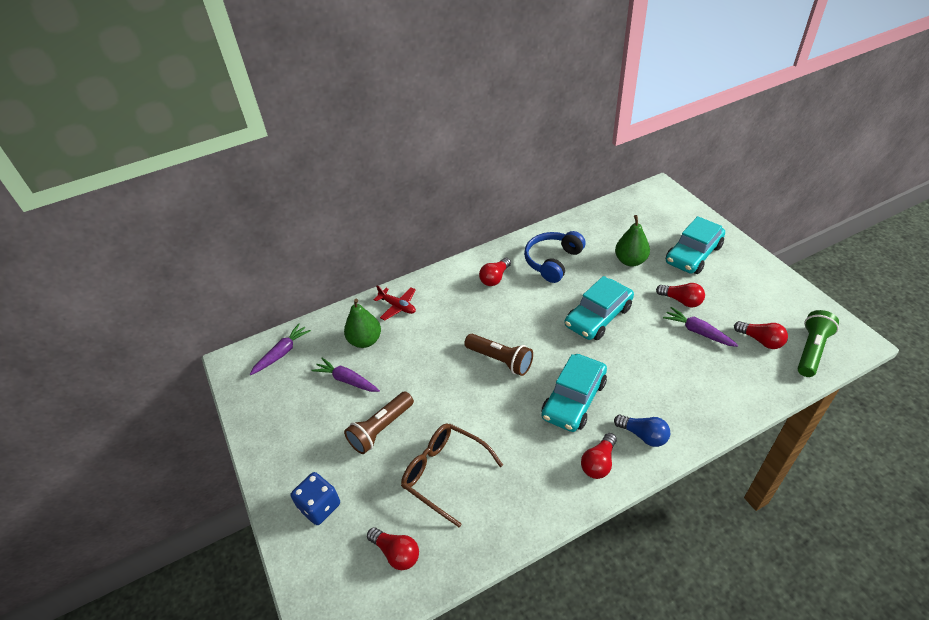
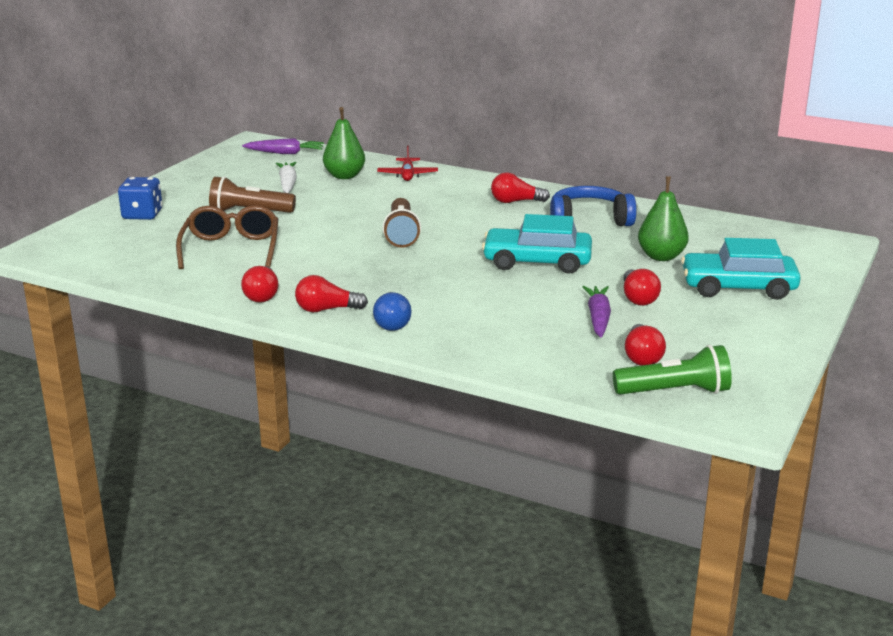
camera: 50 degrees right, 20 degrees down
(347, 380) = (287, 184): purple carrot -> white carrot
(396, 553) = (127, 254): red light bulb -> red light bulb (262, 295)
(574, 399) = (396, 279): turquoise car -> none

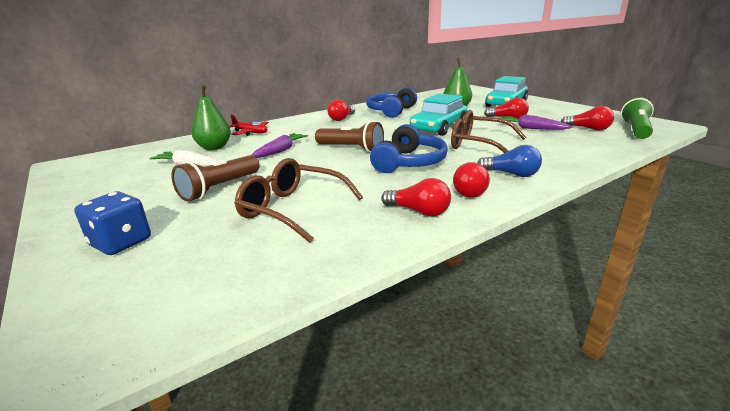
camera: 60 degrees left, 0 degrees up
(285, 153) = (122, 157): purple carrot -> purple carrot (280, 151)
(383, 269) = (409, 162): none -> blue headphones
(483, 295) = (479, 145): none -> brown glasses

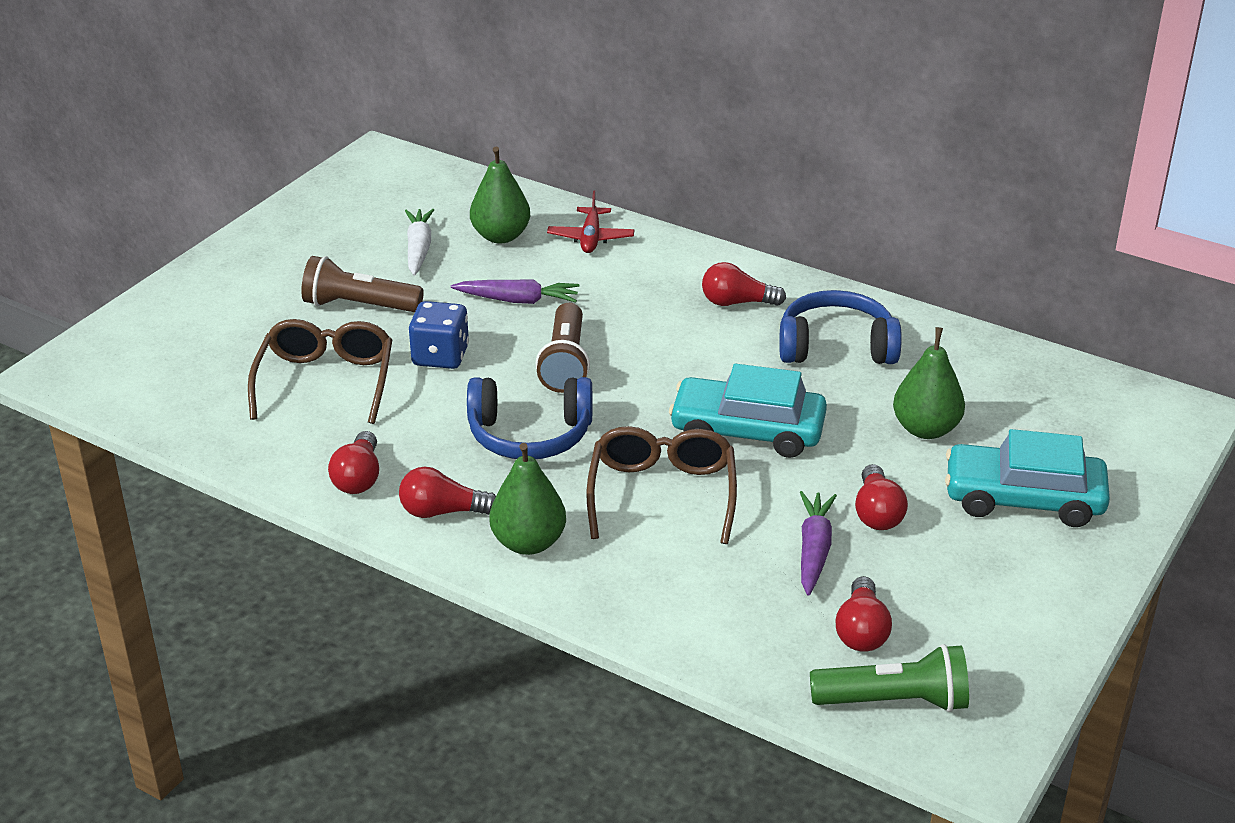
camera: 65 degrees right, 10 degrees up
(121, 242) = (211, 305): blue dice -> blue dice (440, 356)
(511, 174) = (528, 543): blue light bulb -> green pear

